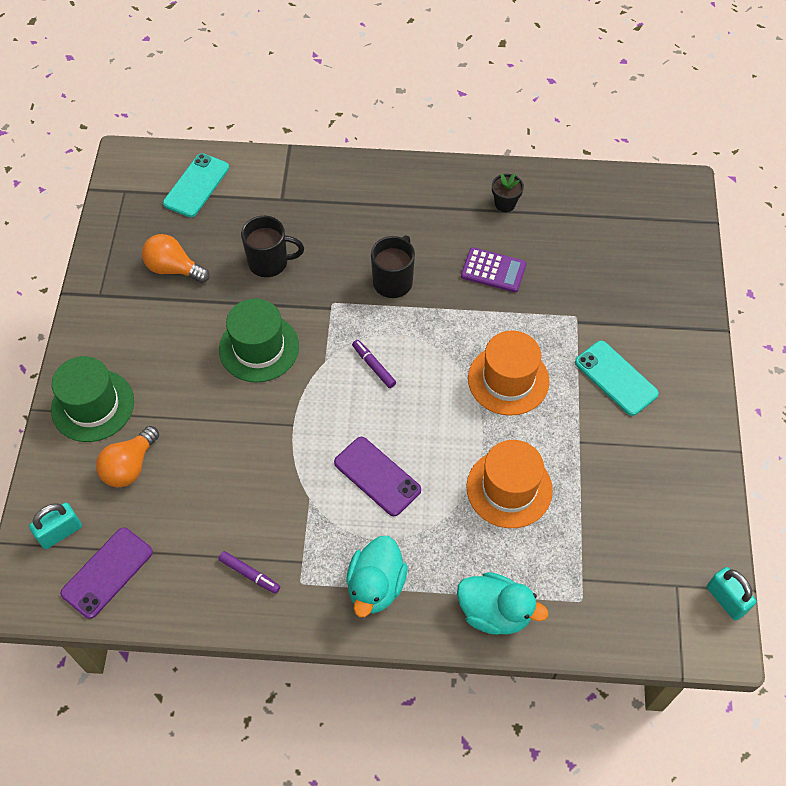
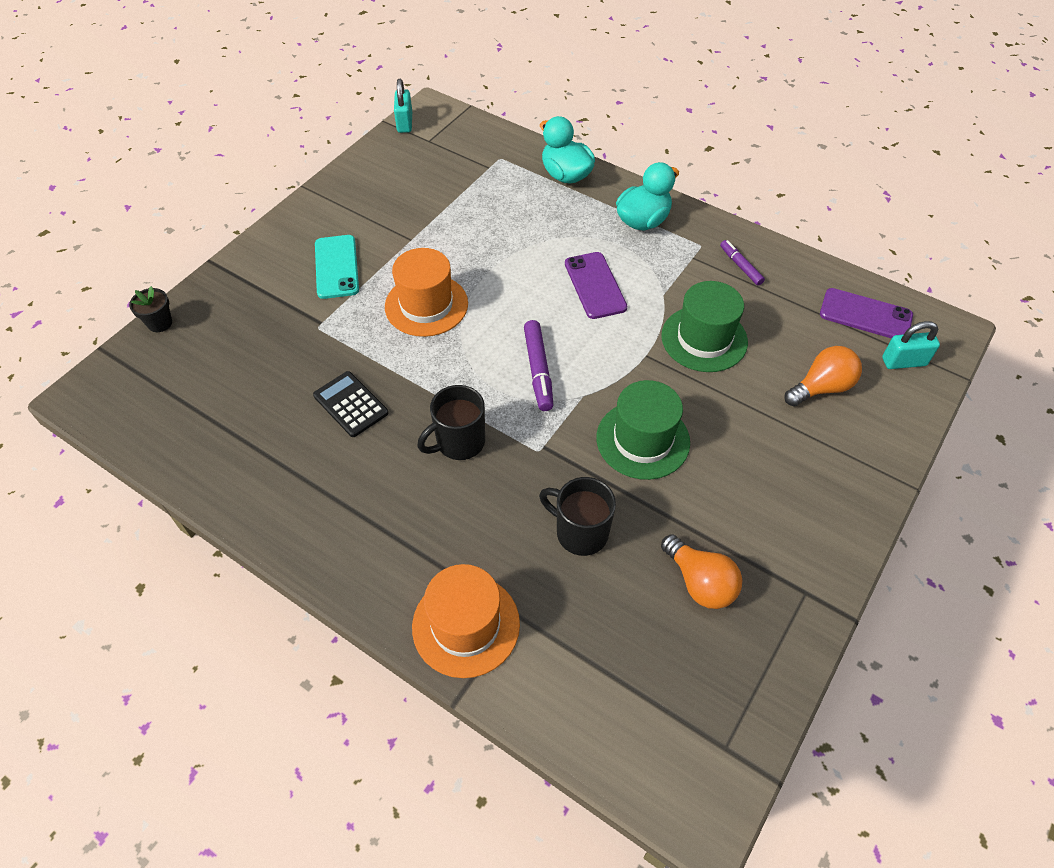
camera: 150 degrees left, 5 degrees down
(93, 405) = (846, 462): green hat -> green hat (704, 339)
(107, 572) = (865, 315): purple phone -> purple phone turned 45 degrees clockwise
(196, 185) = (618, 699): turquoise phone -> none
(373, 366) = (538, 370): purple marker -> purple marker, size x1.55
(493, 270) = (350, 404): purple calculator -> black calculator
(505, 204) = (270, 470): black flower pot -> black flower pot (160, 323)
(509, 488) = (494, 234): orange hat -> orange hat (466, 625)

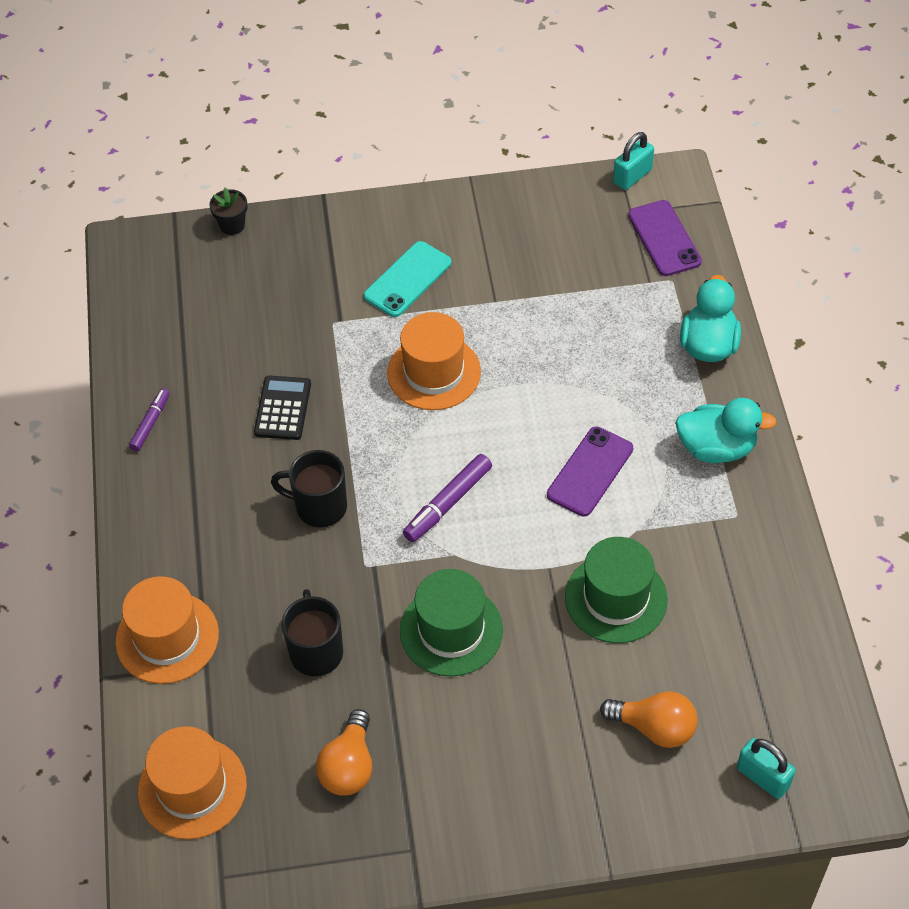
camera: 50 degrees right, 0 degrees up
(623, 709) = (192, 788): none -> orange hat
(740, 266) = (744, 565): purple marker -> purple marker (150, 423)
(865, 315) = (793, 709): purple phone -> purple phone (664, 238)

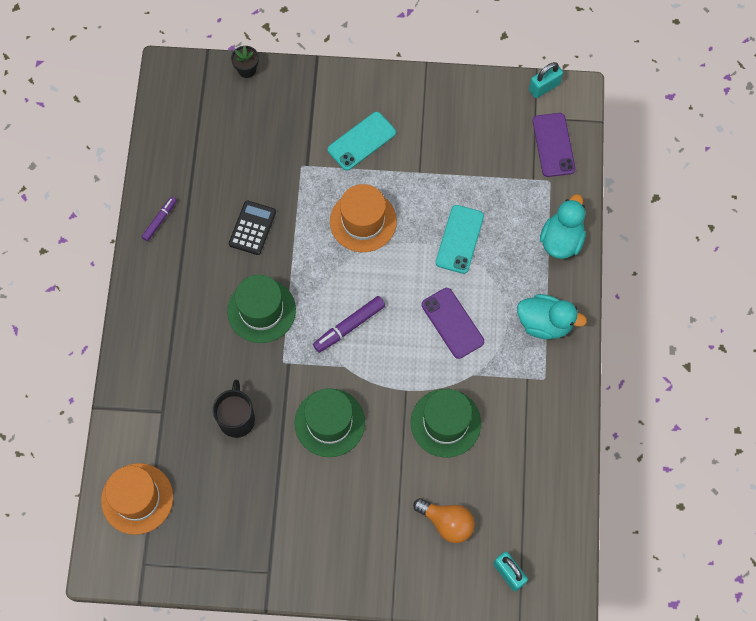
camera: 10 degrees right, 15 degrees up
(167, 638) = (141, 387): orange hat -> none
(319, 507) = (261, 310): black mug -> green hat
(349, 766) = (241, 505): orange light bulb -> none
(571, 369) = (459, 239): none -> turquoise phone
(590, 472) = (452, 323): purple phone -> purple phone turned 75 degrees counterclockwise

